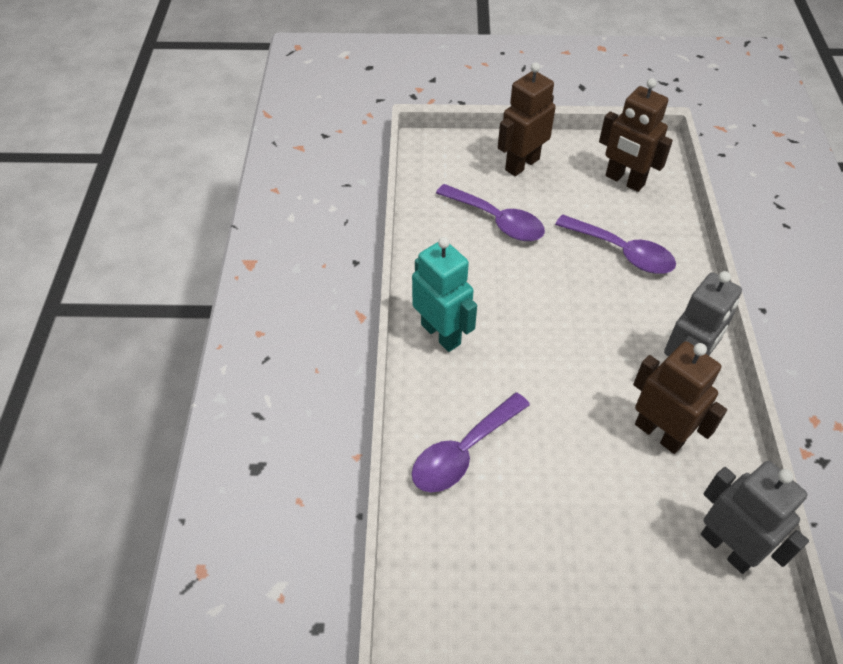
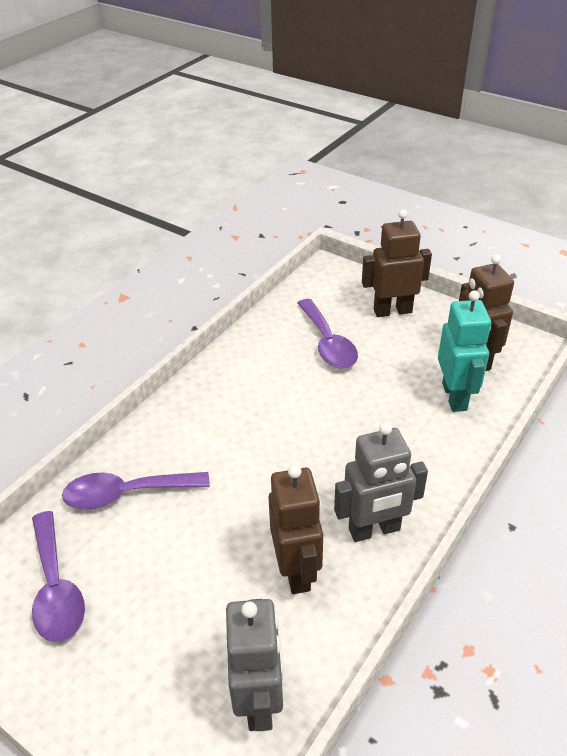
camera: 35 degrees right, 10 degrees down
(441, 334) = (199, 403): turquoise robot -> turquoise robot (455, 396)
(622, 252) = (413, 413): purple spoon -> purple spoon (56, 588)

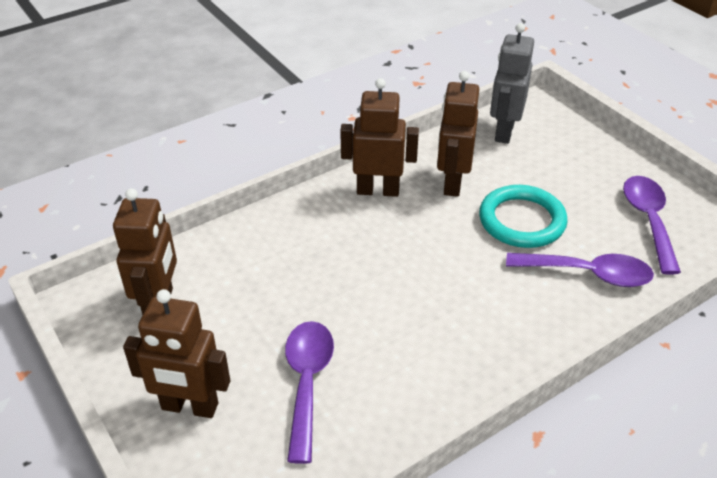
camera: 160 degrees left, 0 degrees up
(202, 539) = (522, 221): none -> turquoise ring
(374, 530) = (378, 190): grey robot -> brown robot
(455, 396) = (220, 271): turquoise robot -> none

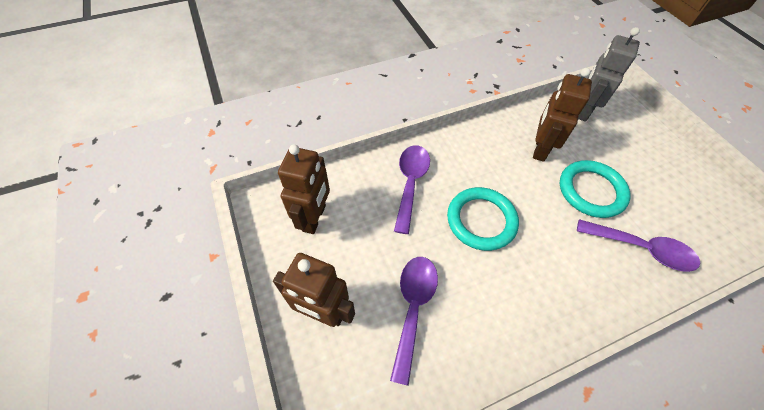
camera: 10 degrees right, 15 degrees up
(378, 190) = (483, 146): brown robot -> none
(384, 274) = (481, 220): none -> turquoise ring
(648, 220) = (693, 208): purple spoon -> purple spoon (410, 183)

